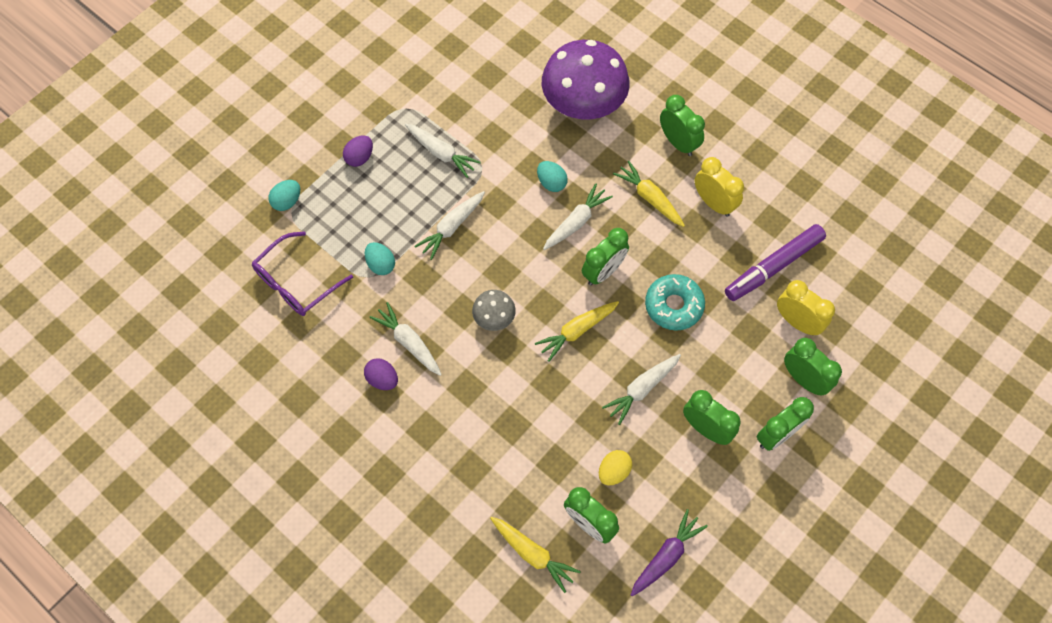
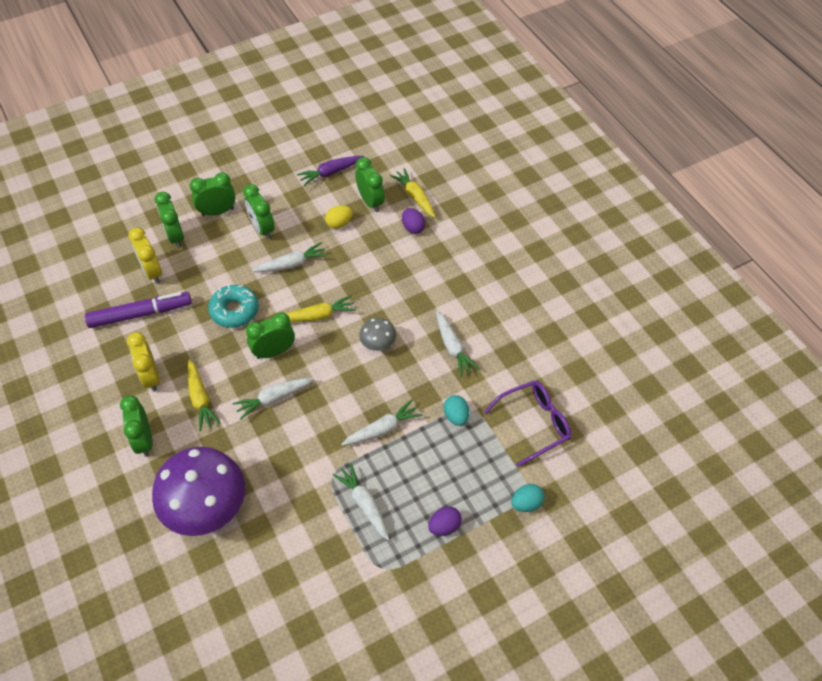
camera: 160 degrees left, 10 degrees down
(382, 379) = (482, 327): purple egg -> purple egg (413, 228)
(551, 183) = (277, 440): turquoise egg -> none

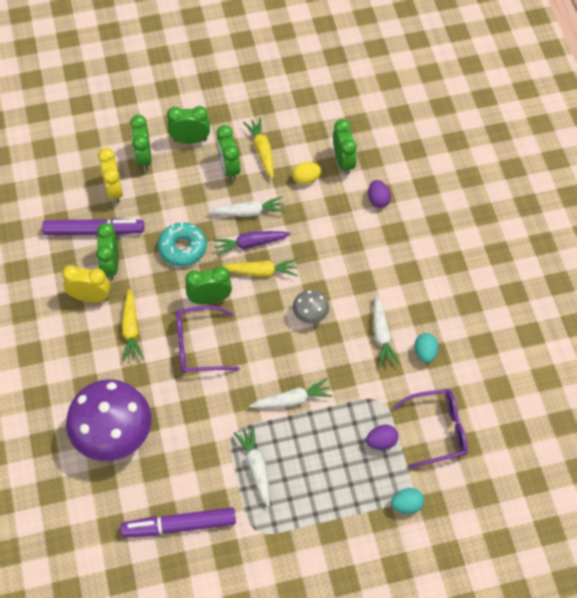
camera: 15 degrees right, 5 degrees up
(144, 440) = (72, 357): green clock -> green clock (111, 265)
(151, 377) = (90, 297): yellow clock -> yellow clock turned 105 degrees clockwise
(274, 399) = (198, 346): white carrot -> purple glasses
(299, 584) = (179, 525): none -> purple marker
(330, 173) = (311, 121): purple carrot -> purple carrot (250, 244)
(415, 197) = (389, 166): yellow carrot -> yellow carrot (262, 150)
(444, 526) = (324, 507): purple egg -> purple egg (381, 442)
(456, 416) = (365, 405): turquoise egg -> turquoise egg (425, 353)

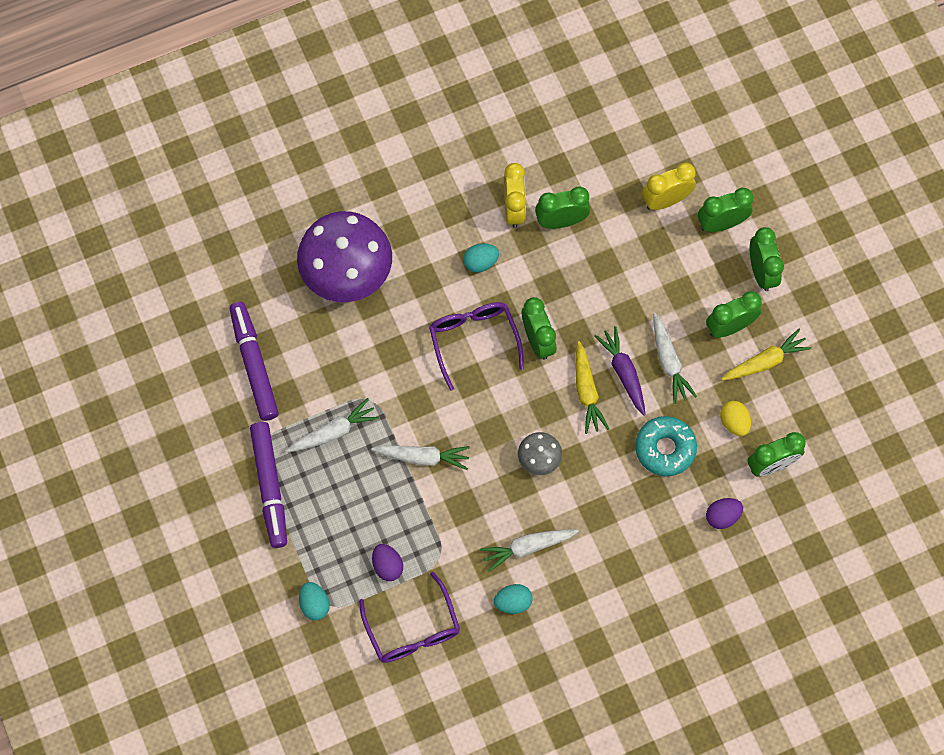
camera: 80 degrees right, 10 degrees up
(94, 231) = (603, 192): purple marker -> purple marker (269, 486)
(131, 330) = (480, 262): yellow carrot -> turquoise egg
(182, 248) = (601, 296): turquoise donut -> turquoise donut (665, 448)
(292, 400) = (423, 457): white carrot -> white carrot turned 60 degrees counterclockwise

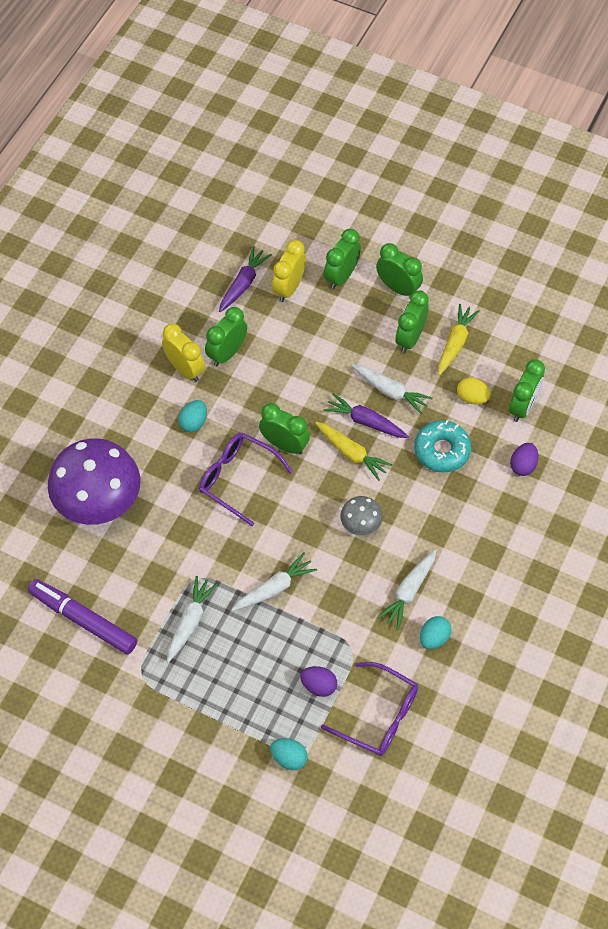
camera: 40 degrees left, 10 degrees down
(269, 486) = (176, 700): purple marker -> none
(630, 167) = (243, 283): none -> purple carrot

